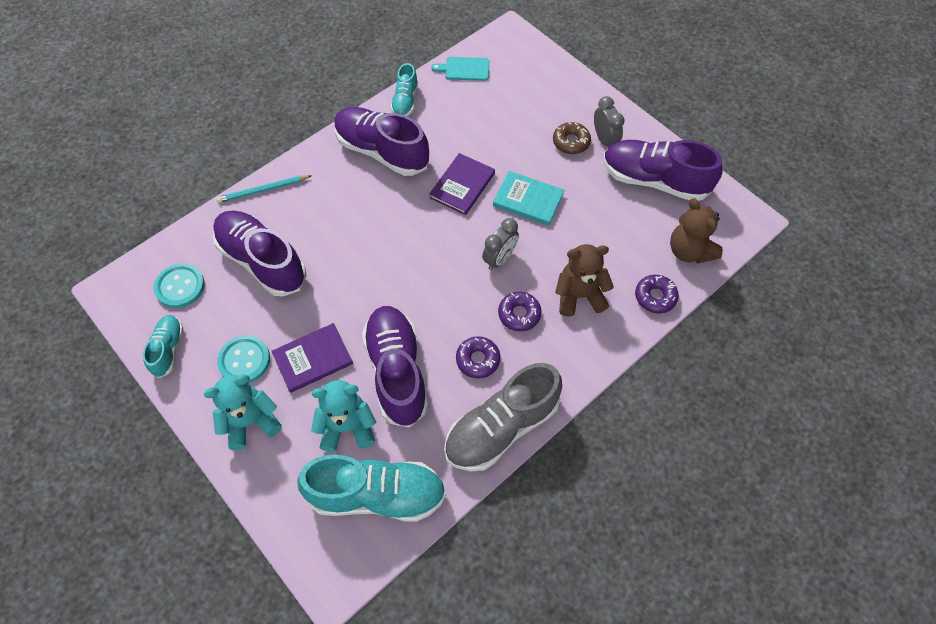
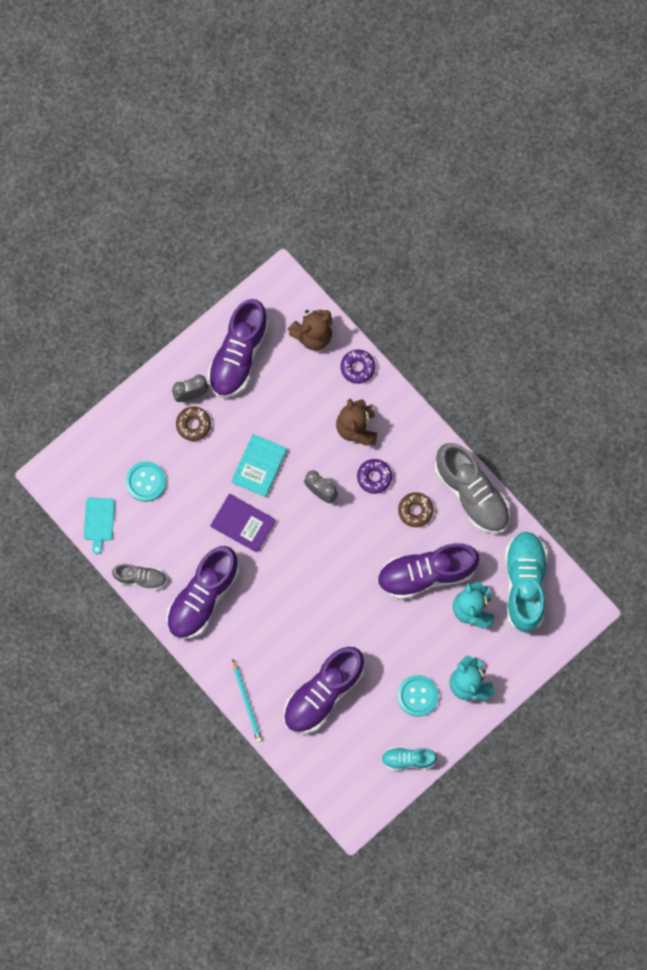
camera: 90 degrees left, 15 degrees up
(180, 286) = (349, 760): turquoise button -> turquoise button (146, 482)
(313, 359) = (416, 641): purple book -> none
(405, 101) = (140, 578): turquoise shoe -> grey shoe
(478, 360) = (415, 510): purple donut -> brown donut

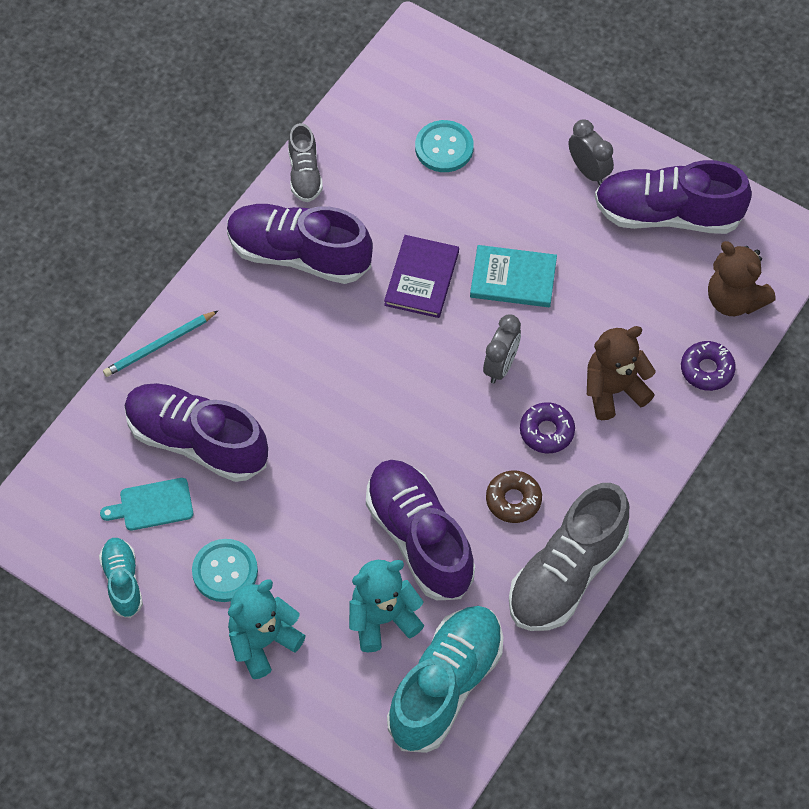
camera: 75 degrees right, 15 degrees down
(99, 521) = (370, 107): turquoise cutting board -> turquoise cutting board (152, 505)
(193, 425) = (545, 184): brown donut -> none
(524, 583) = (446, 686): turquoise shoe -> turquoise shoe turned 45 degrees counterclockwise

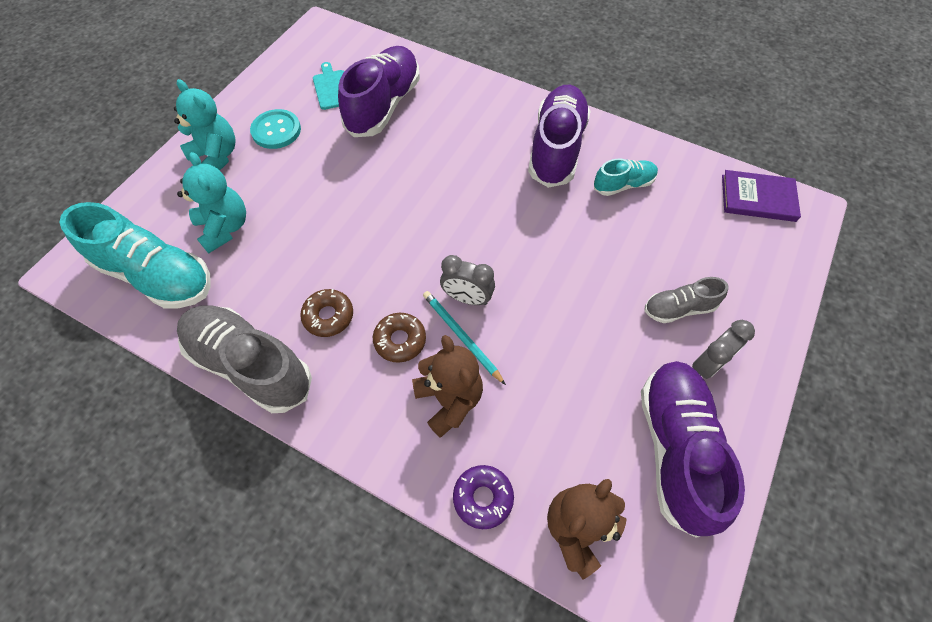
camera: 85 degrees right, 0 degrees up
(122, 581) = (274, 79): turquoise shoe -> turquoise shoe (623, 185)
(159, 345) = (462, 78): turquoise pencil -> turquoise pencil (461, 336)
(304, 174) = (635, 145): grey shoe -> grey shoe (678, 308)
(419, 538) = (295, 247): purple shoe -> none
(422, 278) = (550, 232): purple book -> purple book (758, 198)
(444, 148) = (693, 239): turquoise button -> none
(513, 278) = (563, 303): turquoise book -> none
(546, 431) = (400, 340): purple donut -> brown donut

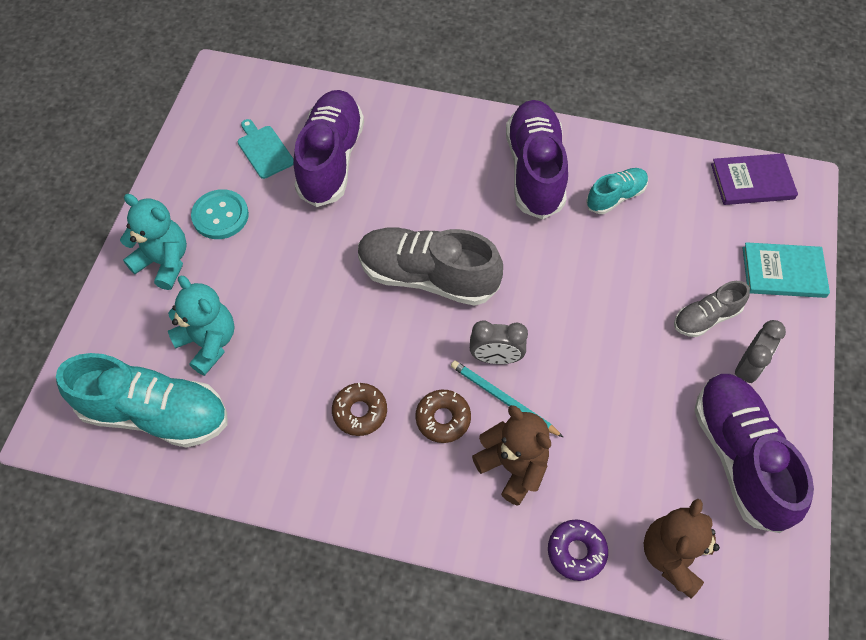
camera: 15 degrees left, 0 degrees up
(250, 365) = (298, 483): grey shoe -> grey shoe (427, 276)
(768, 284) = (783, 272): none -> turquoise book

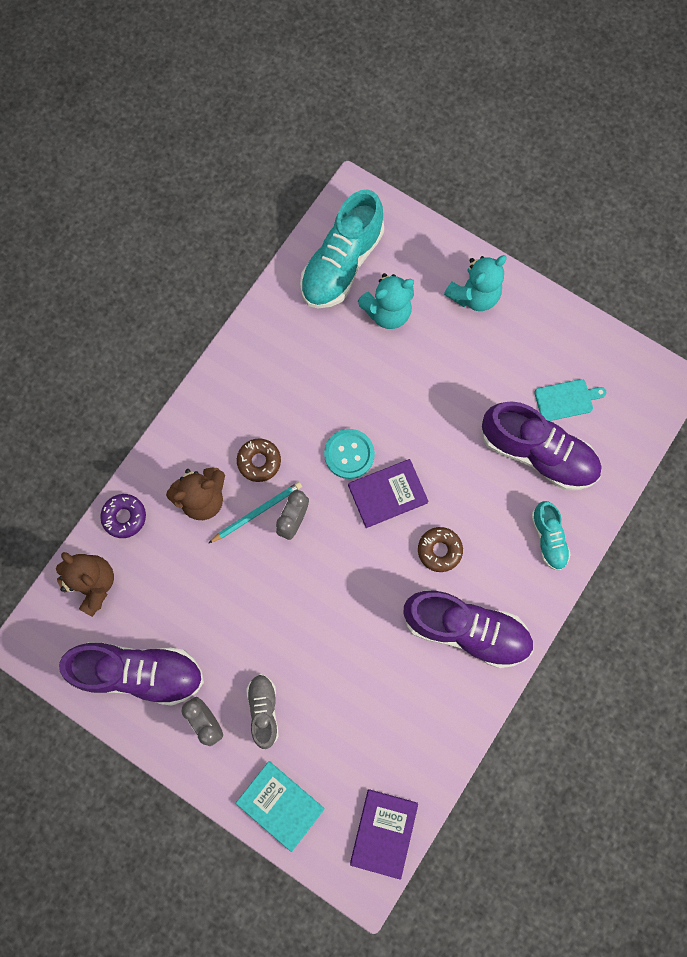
camera: 110 degrees right, 15 degrees up
(220, 215) = (506, 347): turquoise button -> turquoise button (349, 454)
(360, 412) = (288, 404): brown donut -> brown donut (439, 550)
(427, 276) = (387, 493): grey shoe -> purple book
(615, 197) = (411, 691): turquoise shoe -> turquoise shoe (548, 538)
(783, 272) = (280, 805): turquoise book -> turquoise book turned 75 degrees counterclockwise

